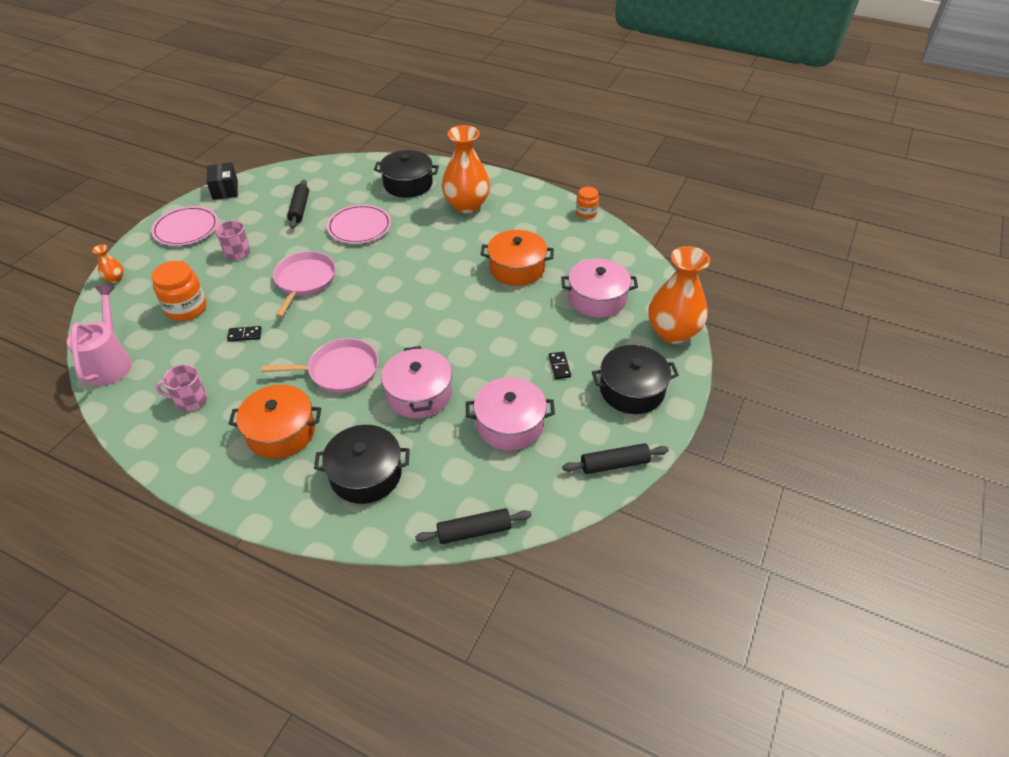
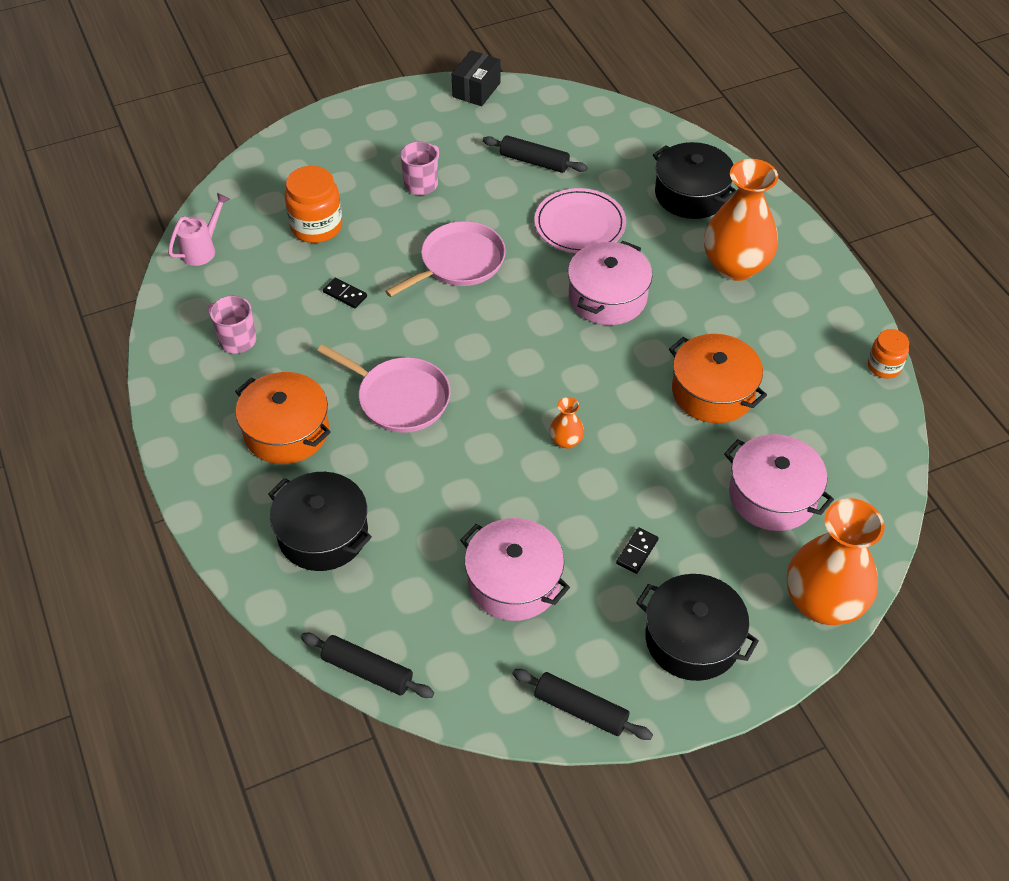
camera: 40 degrees right, 5 degrees up
(110, 362) = (202, 249): pink watering can -> pink watering can, size x0.64
(115, 279) = (280, 149): orange vase -> orange vase (566, 441)
(186, 228) = (395, 122): pink plate -> none
(299, 209) = (534, 161): black rolling pin -> black rolling pin turned 75 degrees clockwise
(419, 394) = (453, 480): pink pot -> pink pot (607, 297)

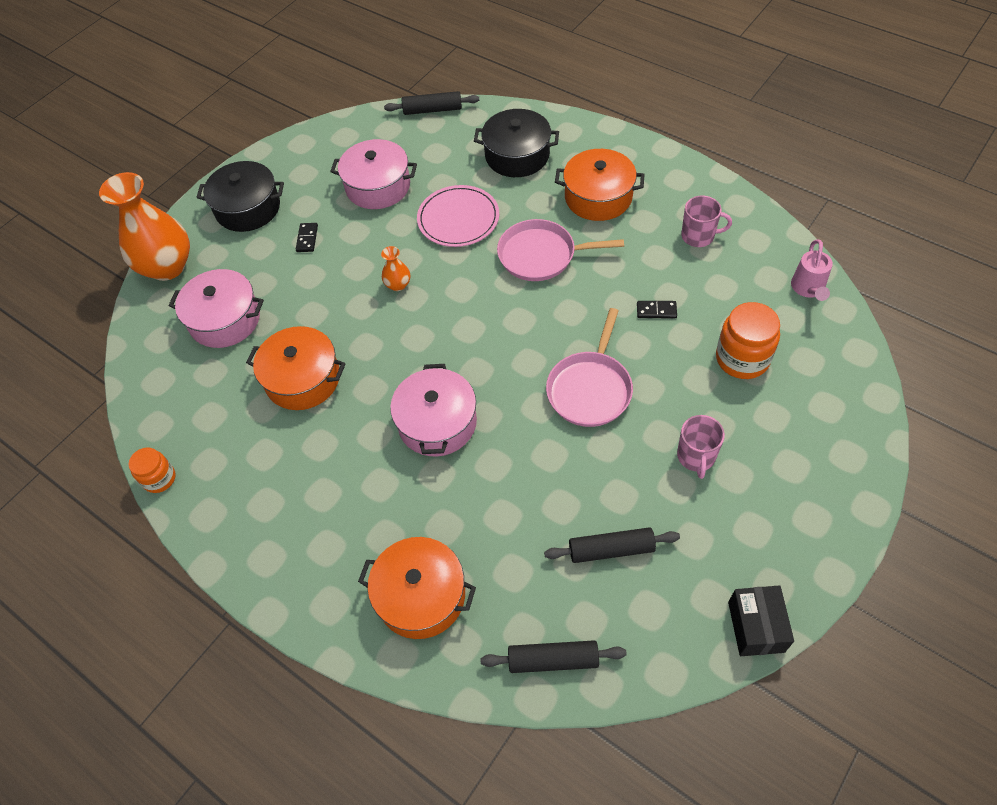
camera: 155 degrees right, 5 degrees up
(580, 224) = (511, 491): pink plate -> pink plate (458, 219)
(581, 709) = (299, 147): black rolling pin -> black rolling pin (553, 660)
(691, 194) = (421, 596): black pot -> orange pot
(735, 266) = (335, 522): orange vase -> none

